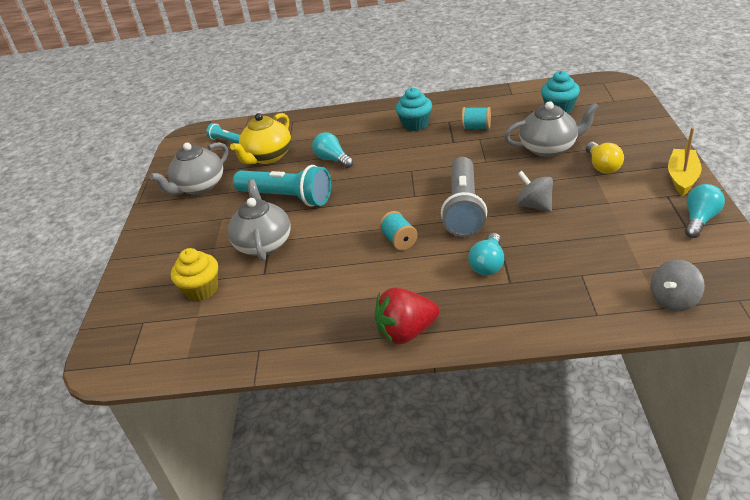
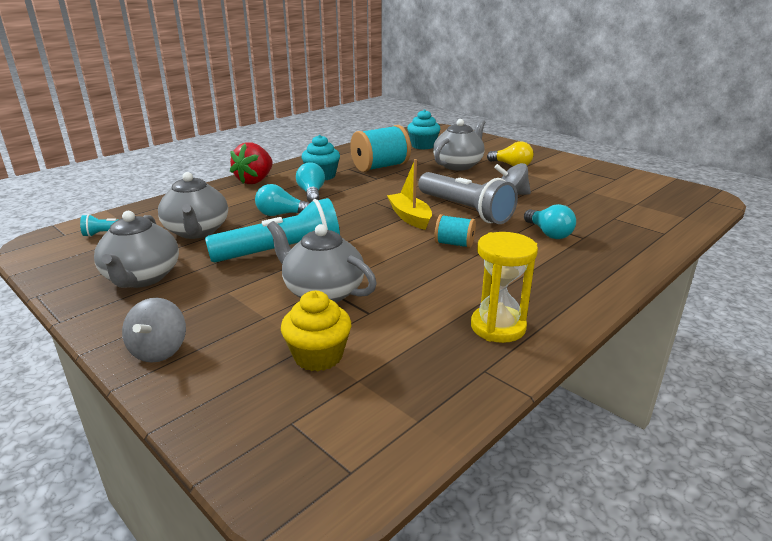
camera: 50 degrees left, 10 degrees down
(268, 157) = (197, 231): yellow teapot -> grey teapot
(312, 326) = (498, 327): none -> yellow hourglass
(406, 332) = (580, 294): red strawberry -> red strawberry (255, 181)
(476, 128) = (380, 167): turquoise spool -> turquoise spool, size x1.83
(674, 300) = (683, 211): grey spinning top -> grey spinning top (159, 350)
(682, 178) = (567, 159): yellow boat -> yellow boat (410, 217)
(699, 220) = (615, 174): turquoise light bulb -> turquoise light bulb (311, 193)

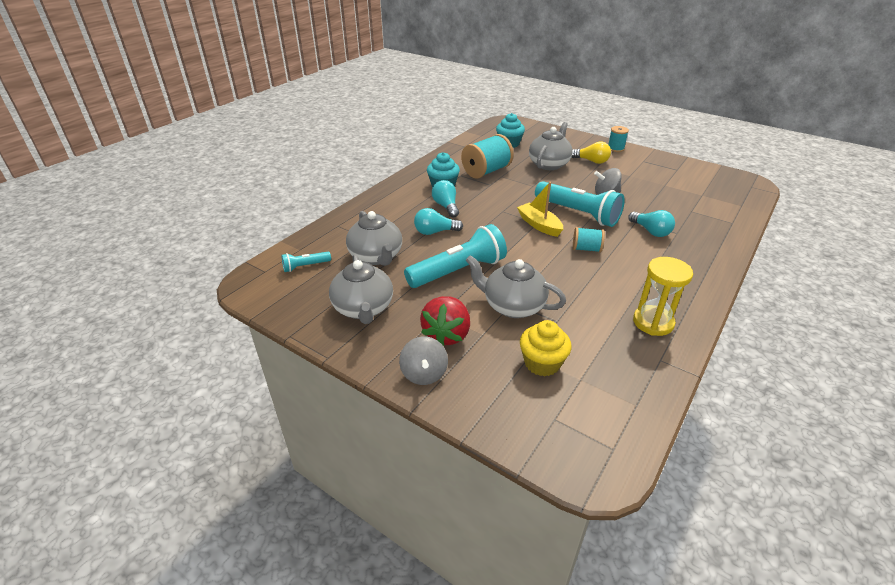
camera: 10 degrees left, 10 degrees up
(255, 181) = (389, 196): red strawberry -> red strawberry (446, 334)
(465, 210) = (578, 213): grey flashlight -> turquoise flashlight
(548, 156) = (615, 148): none -> turquoise spool

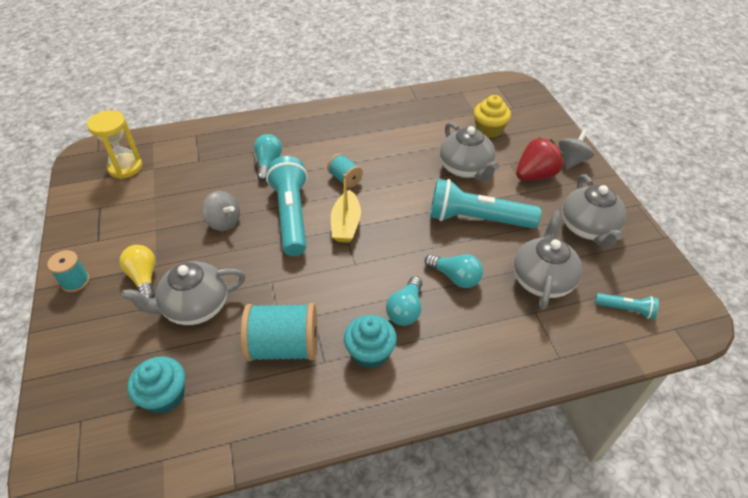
camera: 140 degrees left, 10 degrees up
(363, 309) = (588, 228): grey teapot -> grey teapot turned 150 degrees clockwise
(653, 322) = (388, 114): yellow hourglass -> yellow hourglass (125, 167)

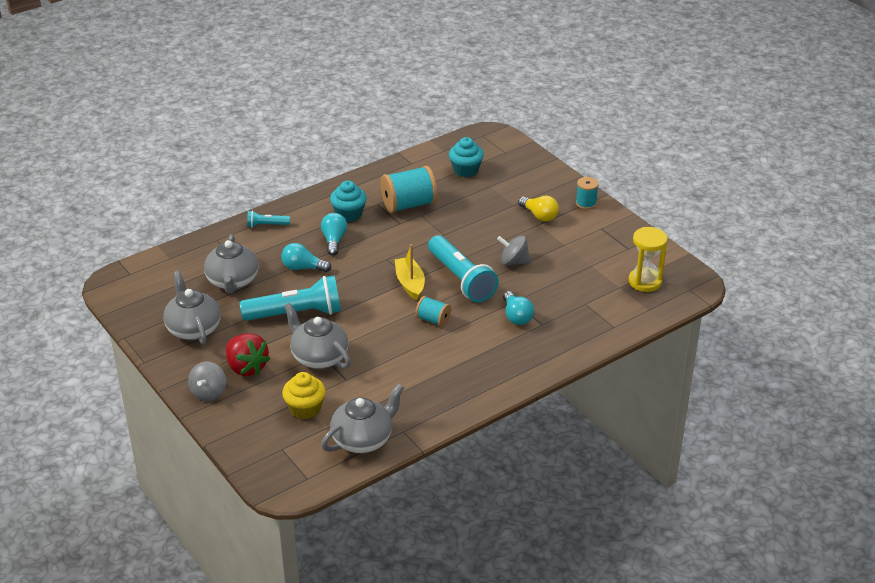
camera: 160 degrees right, 10 degrees down
(195, 307) = (486, 209): grey teapot -> grey teapot (363, 439)
(535, 175) = (246, 367): red strawberry -> red strawberry turned 75 degrees counterclockwise
(625, 309) = (166, 277): turquoise flashlight -> turquoise flashlight (267, 225)

